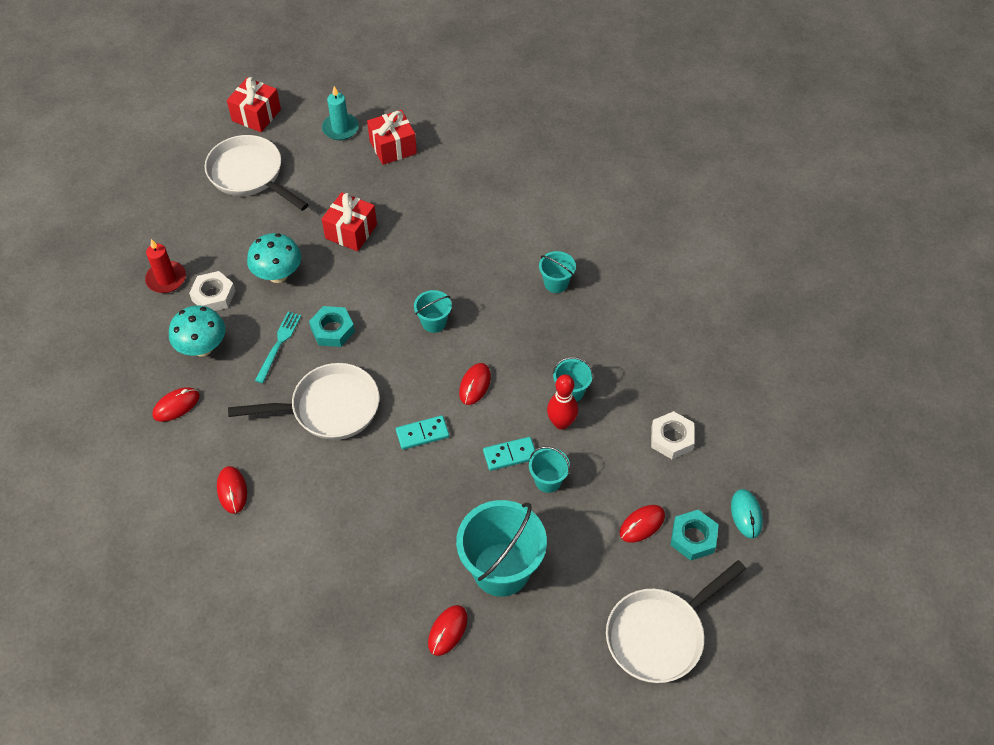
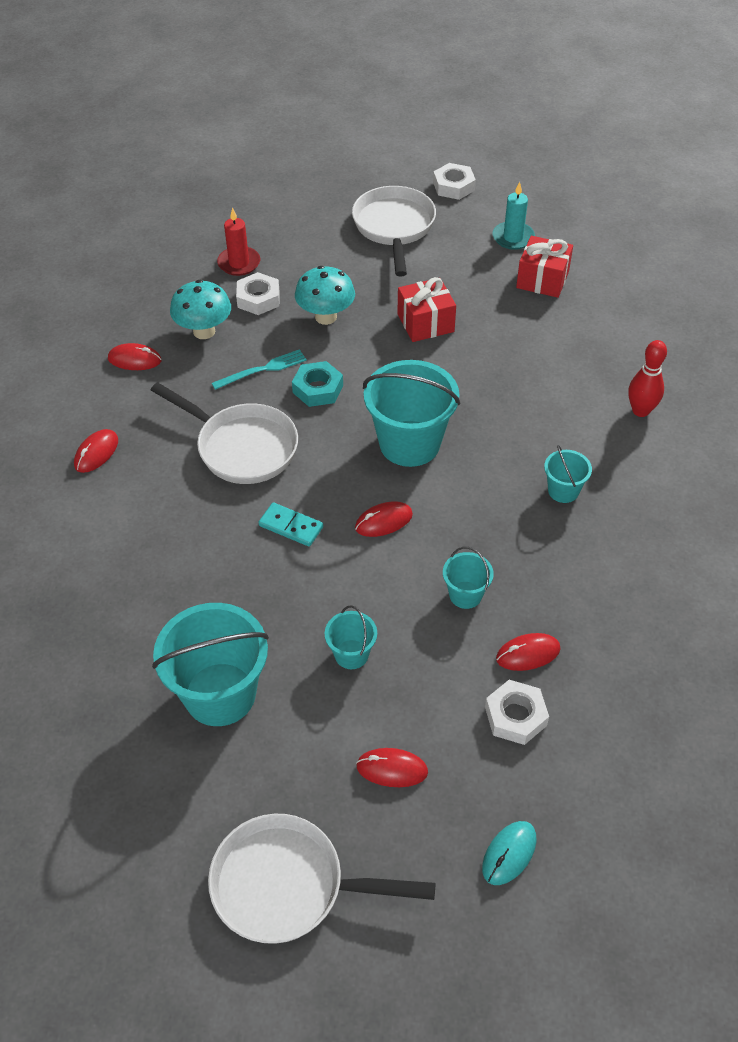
camera: 45 degrees right, 5 degrees down
(256, 115) = (453, 186): red gift -> white nut
(434, 322) = (409, 443): turquoise bucket -> turquoise bucket, size x2.04
(447, 631) = (116, 705): red mouse -> red mouse (528, 654)
(510, 455) = (344, 604): turquoise domino -> none
(561, 423) = (423, 615): red bowling pin -> red bowling pin (640, 411)
(693, 538) = (427, 826): turquoise nut -> none

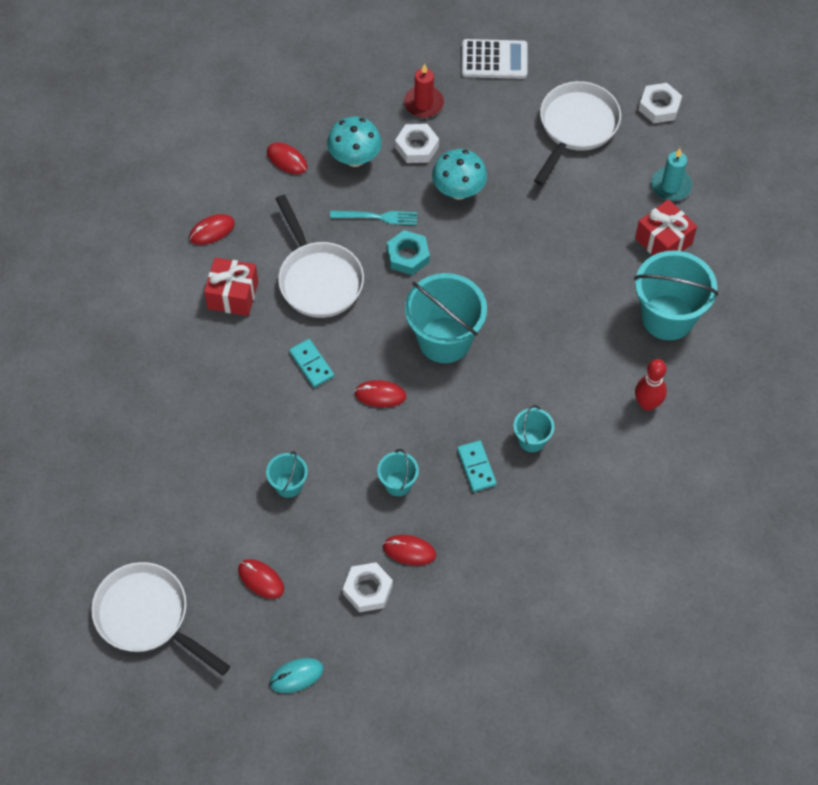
camera: 30 degrees right, 10 degrees up
(220, 694) = (184, 466): turquoise bucket -> turquoise bucket (667, 317)
(280, 207) = (494, 60): none -> white calculator
(425, 323) = (534, 236): red gift -> red gift (233, 295)
(530, 540) = (476, 467): none -> turquoise domino

